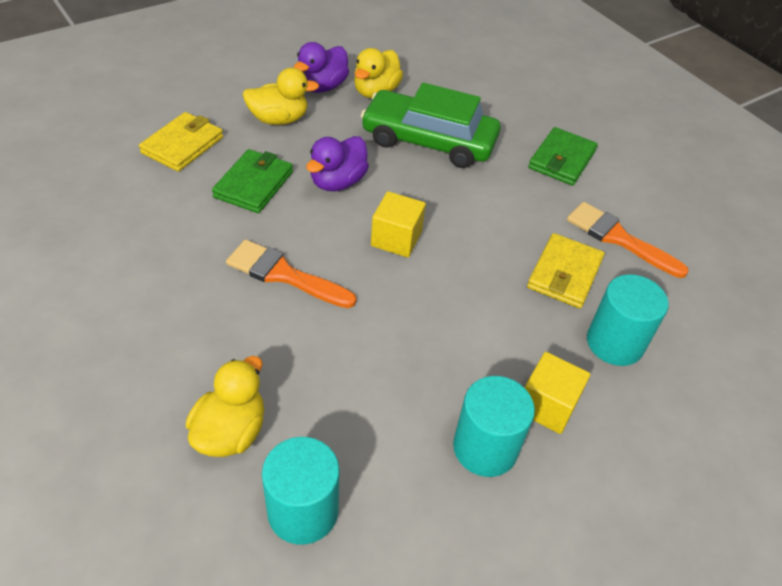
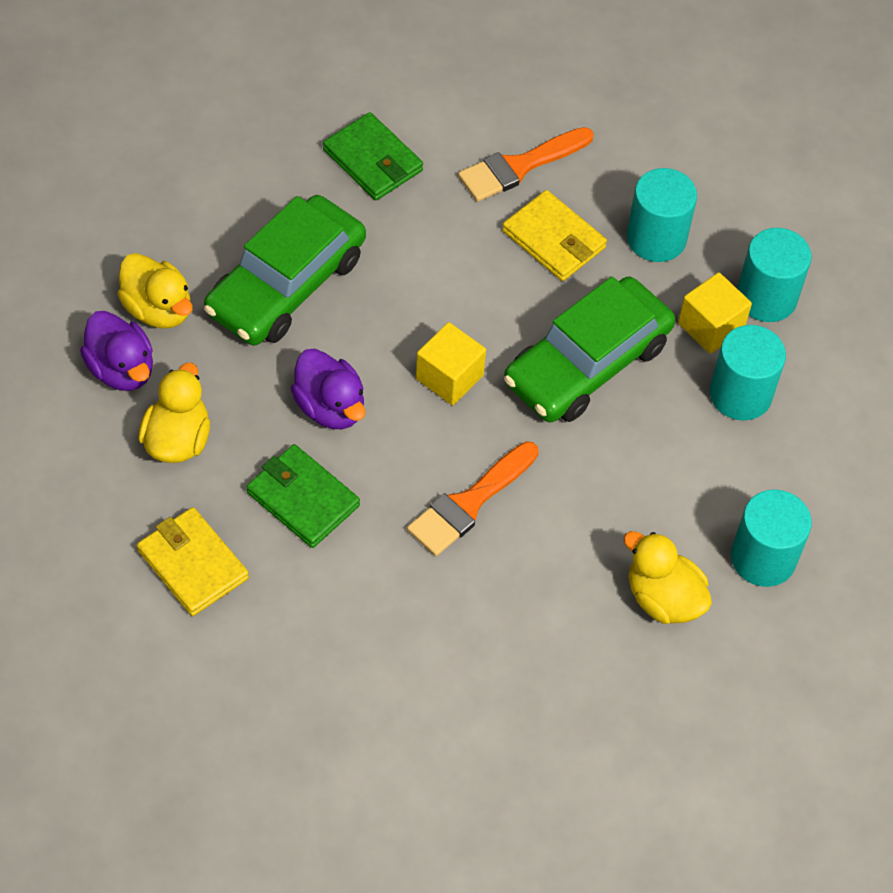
camera: 70 degrees left, 10 degrees up
(456, 321) = (587, 363): none -> green car
(609, 446) = (766, 297): none -> turquoise cylinder

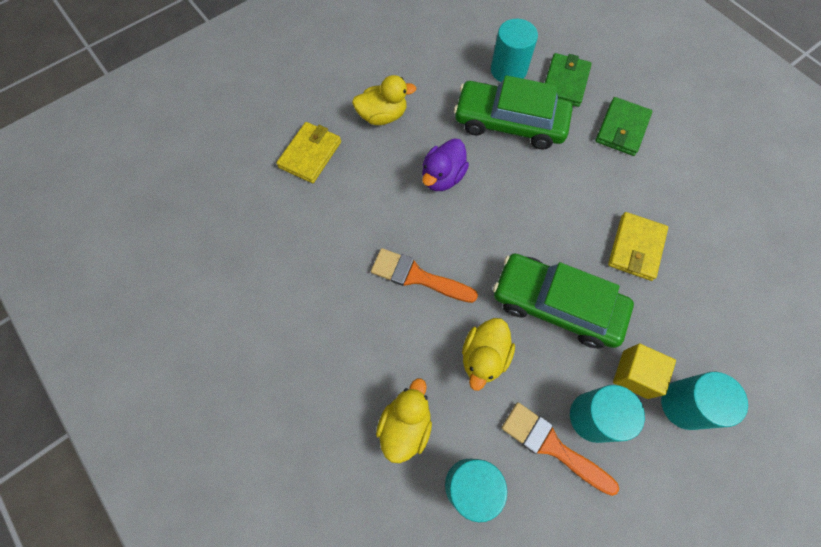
camera: 70 degrees right, 10 degrees up
(121, 369) = (411, 74): purple duck -> none
(158, 309) = (457, 74): yellow duck -> yellow duck (484, 357)
(303, 499) = (375, 188): green wallet -> green wallet (564, 82)
(449, 377) = (498, 230): yellow cube -> none
(519, 166) = (675, 206): orange brush -> orange brush (552, 446)
(656, 238) = (681, 310): turquoise cylinder -> turquoise cylinder (508, 70)

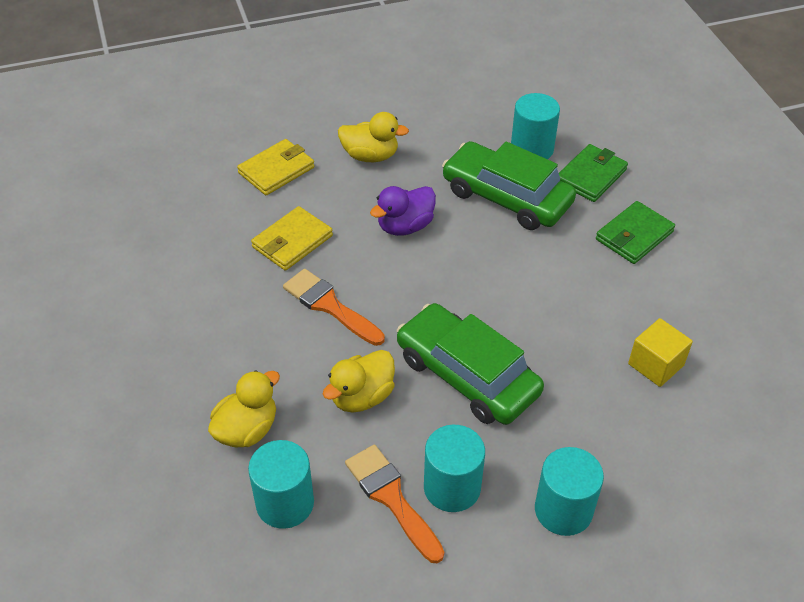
camera: 20 degrees right, 20 degrees down
(635, 374) = (521, 464): yellow cube -> yellow cube (656, 365)
(636, 248) = (588, 350): yellow wallet -> yellow wallet (292, 241)

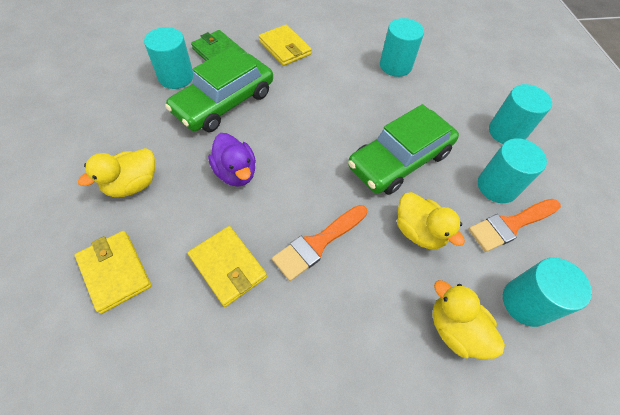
camera: 85 degrees left, 10 degrees up
(370, 156) = (132, 184): yellow duck -> yellow duck turned 150 degrees counterclockwise
(634, 235) = (285, 48): green wallet -> yellow wallet
(656, 365) = (395, 66): yellow cube -> turquoise cylinder

